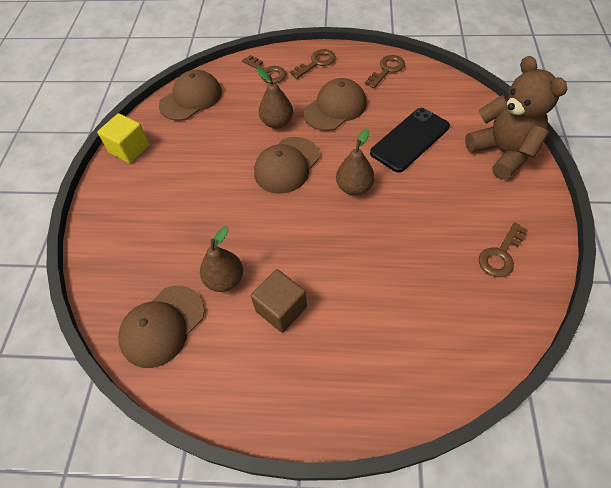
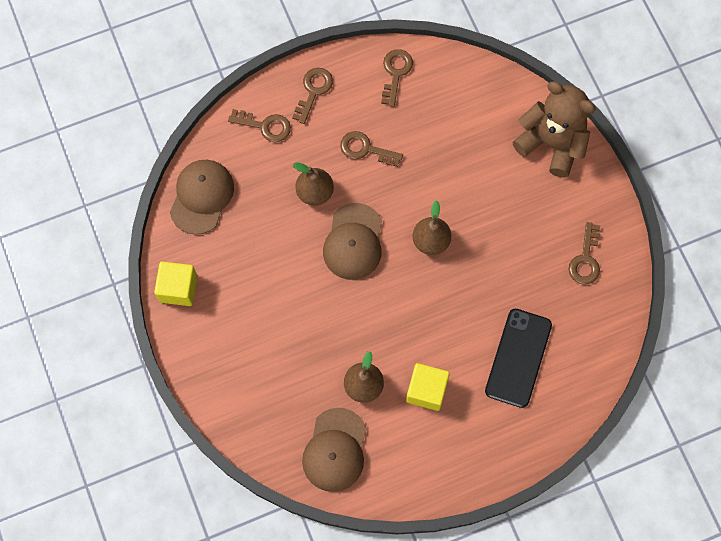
camera: 30 degrees left, 15 degrees up
(281, 309) = (426, 390): brown cube -> yellow cube
(335, 108) = (365, 149): brown cap -> brown key
(410, 140) = (459, 162): black phone -> black phone (518, 358)

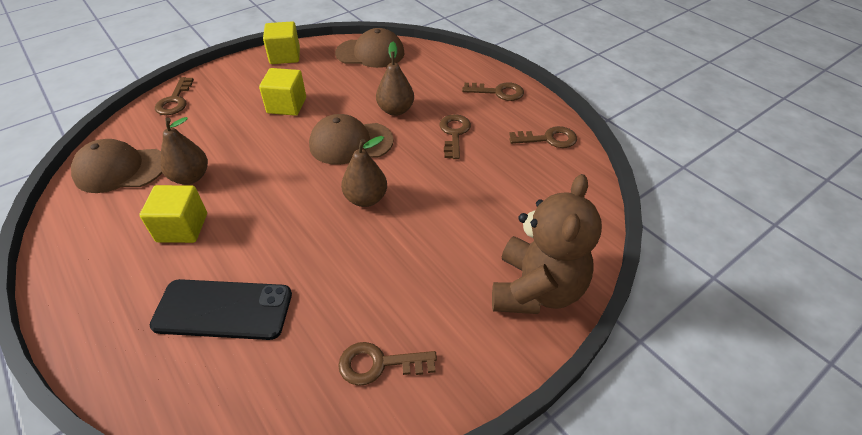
camera: 75 degrees right, 25 degrees down
(265, 126) = (449, 72): brown key -> brown key (175, 101)
(276, 294) = (287, 105): none -> yellow cube

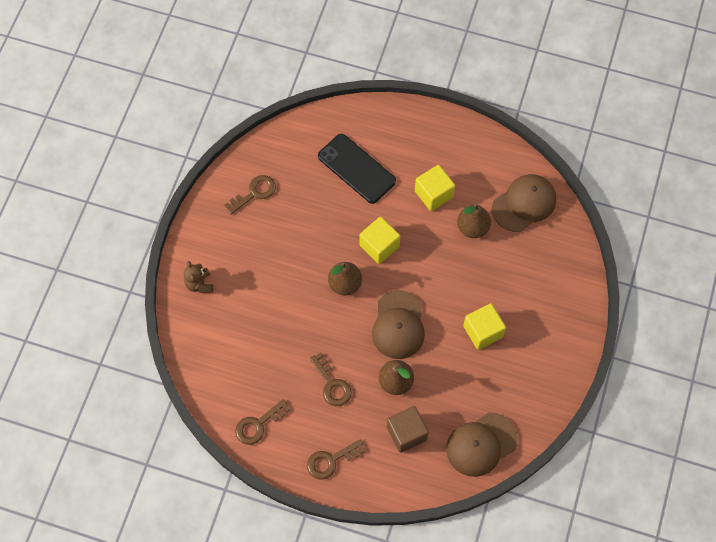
camera: 145 degrees right, 20 degrees up
(175, 101) = (570, 280): brown key -> none
(223, 310) = (356, 168): black phone -> black phone turned 75 degrees clockwise
(285, 56) = (549, 389): yellow cube -> yellow cube (379, 246)
(350, 143) = (398, 325): brown cap -> brown cap turned 135 degrees clockwise
(420, 80) = (406, 433): none -> brown cube
(536, 290) = (199, 284): brown teddy bear -> brown teddy bear, size x0.46

